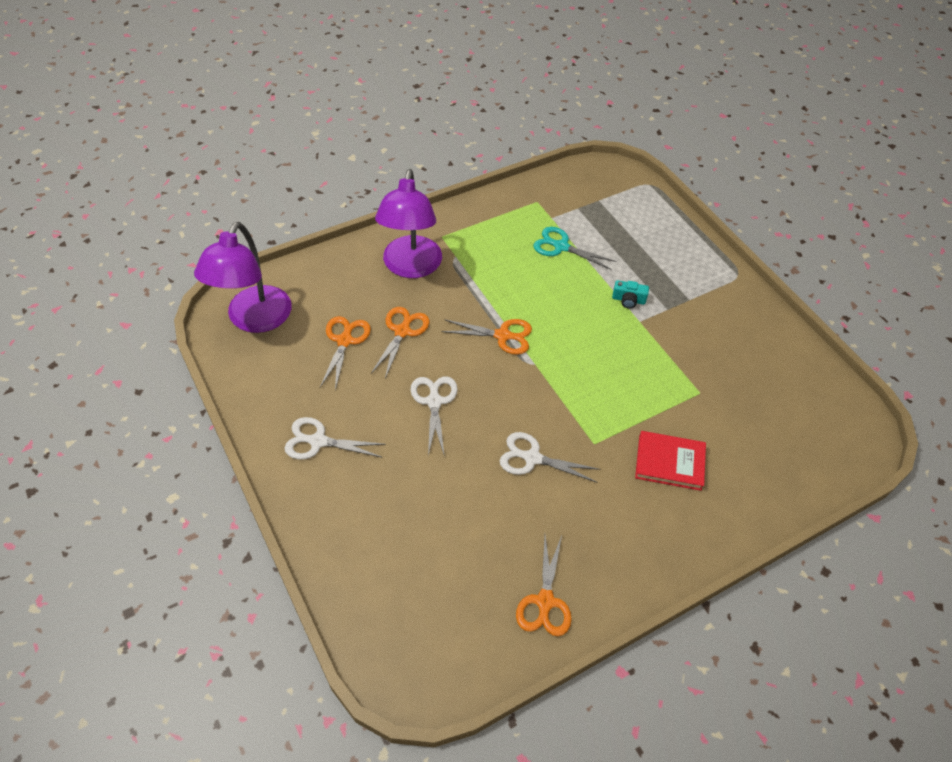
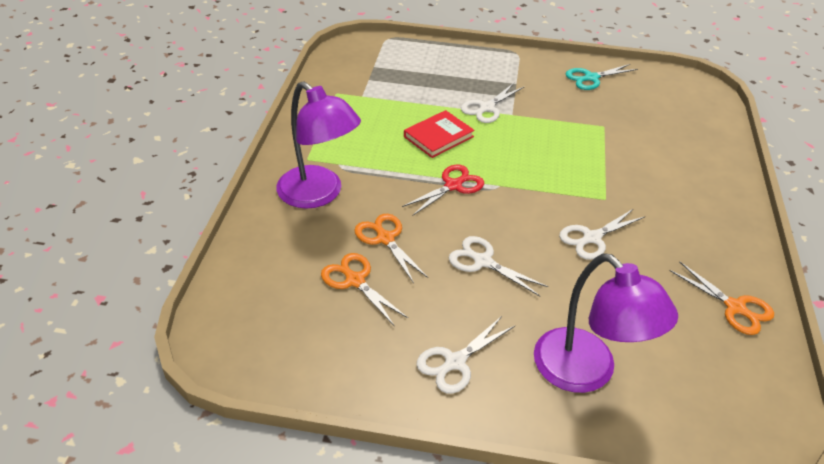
camera: 50 degrees left, 10 degrees down
(254, 320) = (255, 331): purple lamp -> purple lamp (586, 372)
(503, 336) = (453, 185): orange scissors -> red scissors
(561, 246) = (397, 108): turquoise scissors -> turquoise scissors (591, 78)
(628, 300) = (486, 108): turquoise camera -> white scissors
(669, 462) = (653, 174): red book -> red book (438, 137)

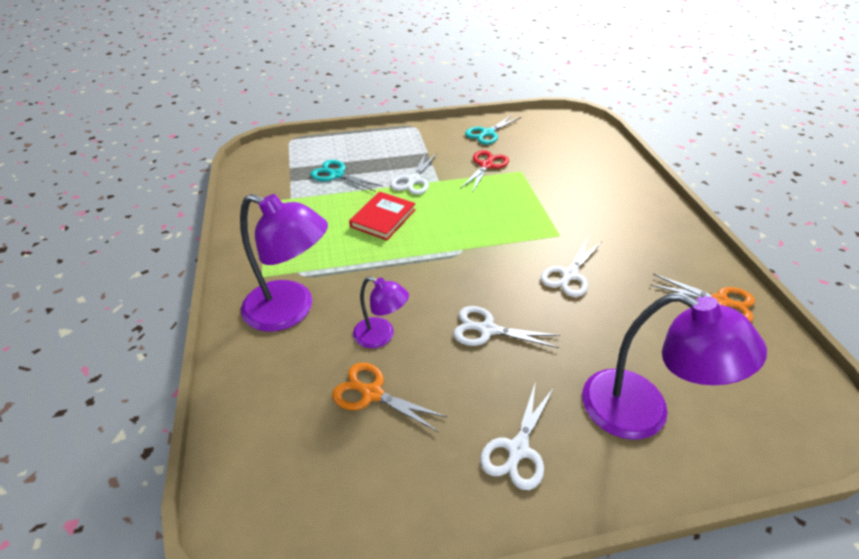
camera: 20 degrees left, 0 degrees up
(385, 238) = (381, 336): orange scissors -> purple lamp
(414, 84) = (336, 175): none -> turquoise scissors
(453, 185) = (421, 261): red scissors -> red scissors (486, 165)

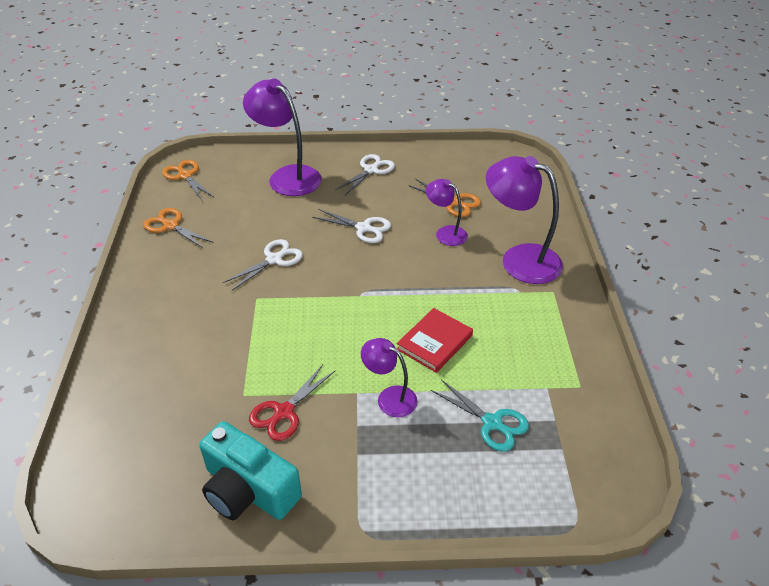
camera: 170 degrees left, 0 degrees up
(413, 180) = (389, 397): white scissors -> purple lamp
(487, 133) = (248, 490): turquoise scissors -> turquoise camera
(792, 389) = (185, 176): none -> orange scissors

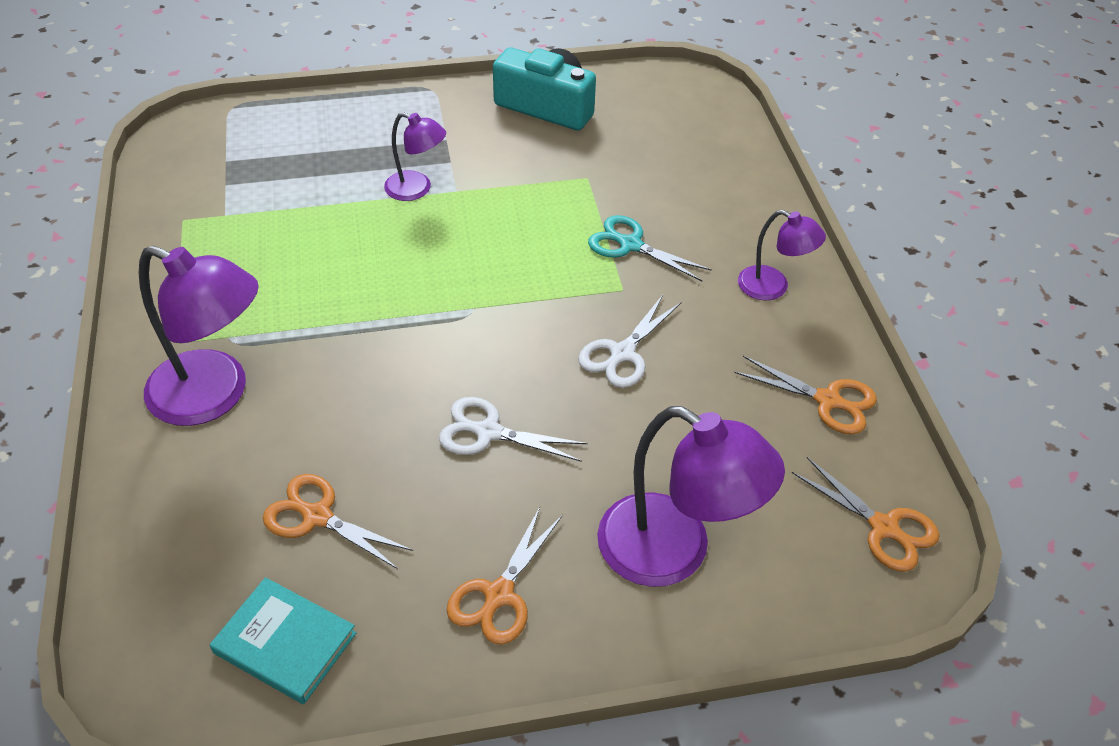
camera: 170 degrees right, 5 degrees up
(283, 412) = (535, 166): red scissors -> none
(371, 170) = (498, 595): white scissors -> orange scissors
(434, 342) = (362, 253): red book -> none
(445, 233) = (338, 437): purple lamp -> purple lamp (773, 287)
(464, 164) = (285, 643): none -> turquoise book
(492, 423) = (298, 176): turquoise scissors -> turquoise scissors (630, 245)

